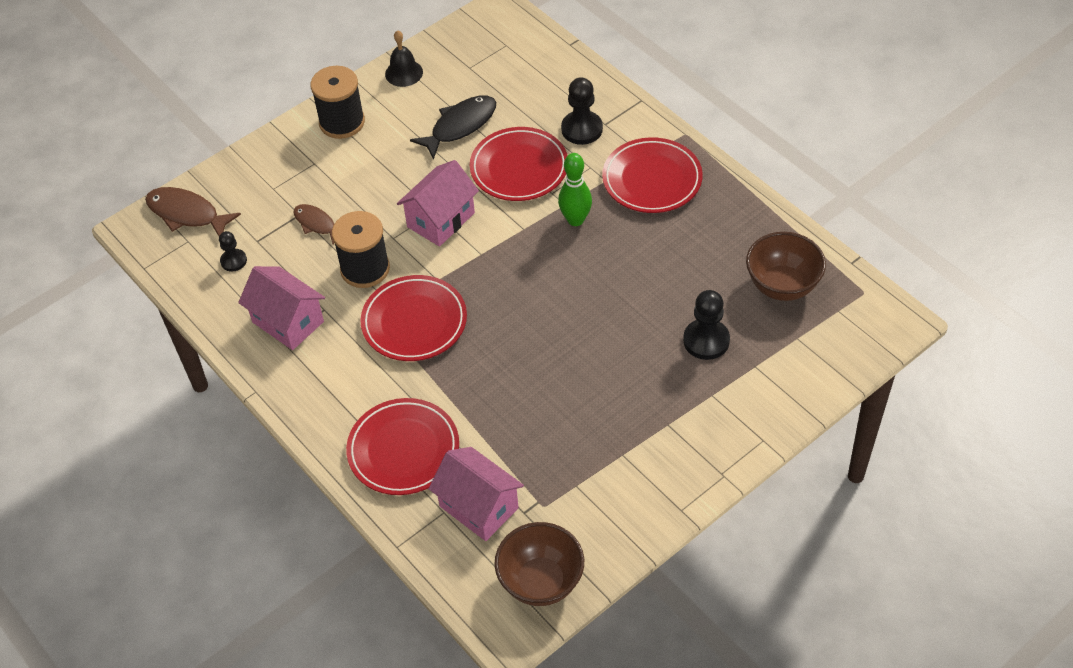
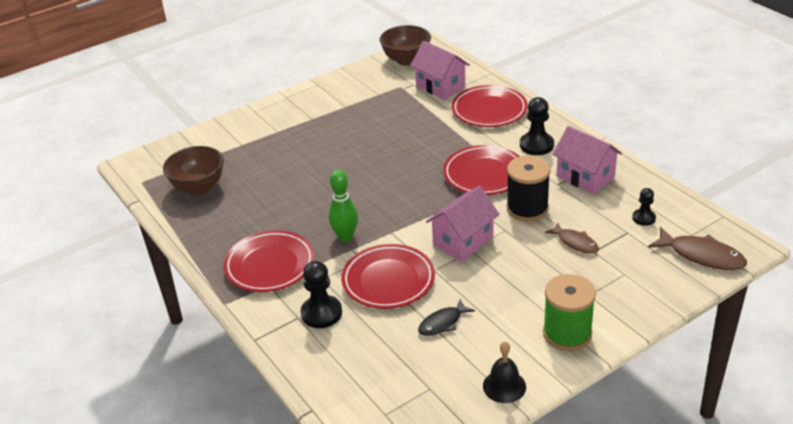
camera: 175 degrees left, 15 degrees down
(342, 122) = (567, 334): black spool -> green spool
(460, 126) = (442, 323): black fish -> black fish, size x0.63
(706, 340) = (269, 158): black pawn -> black pawn (536, 145)

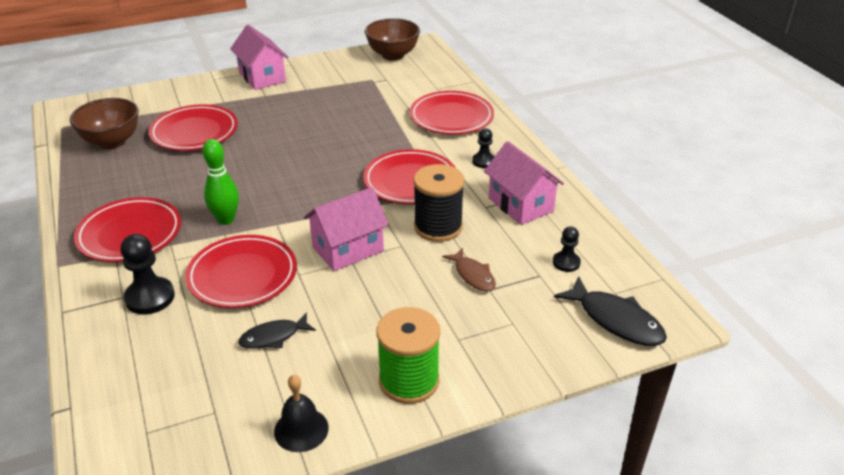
camera: 10 degrees right, 0 degrees up
(269, 165) = (194, 132): none -> red plate
(440, 86) = (413, 86): pink house -> pink house (262, 77)
(536, 145) = (483, 161): black pawn -> black pawn, size x0.60
(701, 255) = (615, 320): brown fish -> black fish

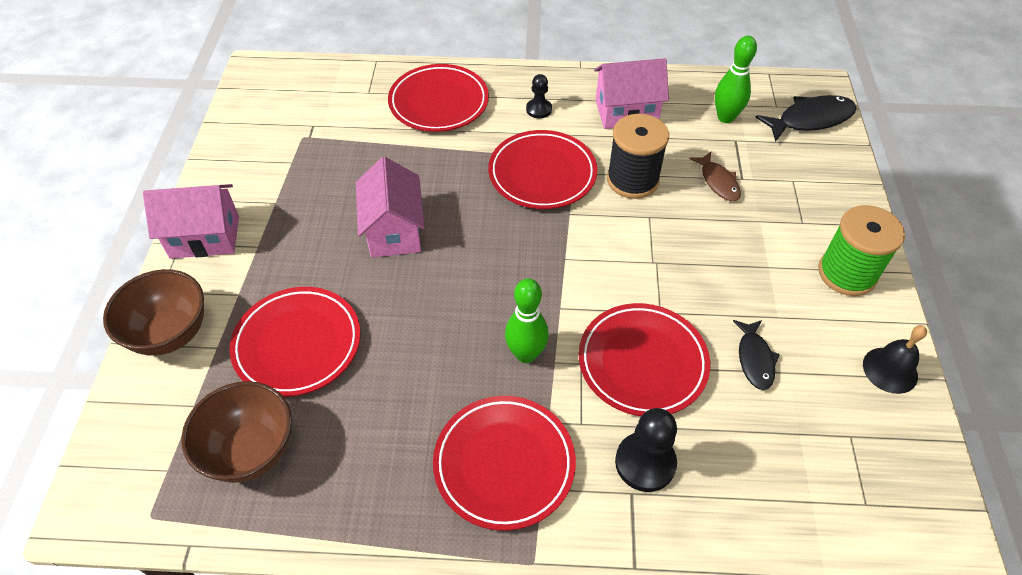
camera: 65 degrees left, 15 degrees up
(348, 249) = (636, 259): pink house -> pink house (394, 231)
(393, 55) = (259, 101): brown bowl -> brown bowl (170, 333)
(473, 275) = (718, 182): brown fish -> brown fish turned 75 degrees clockwise
(566, 262) = (725, 117): black pawn -> green bowling pin

